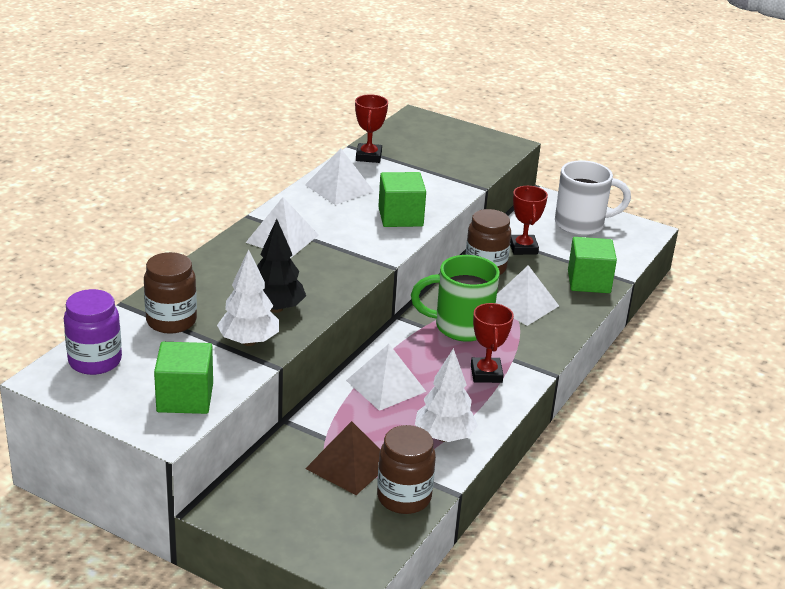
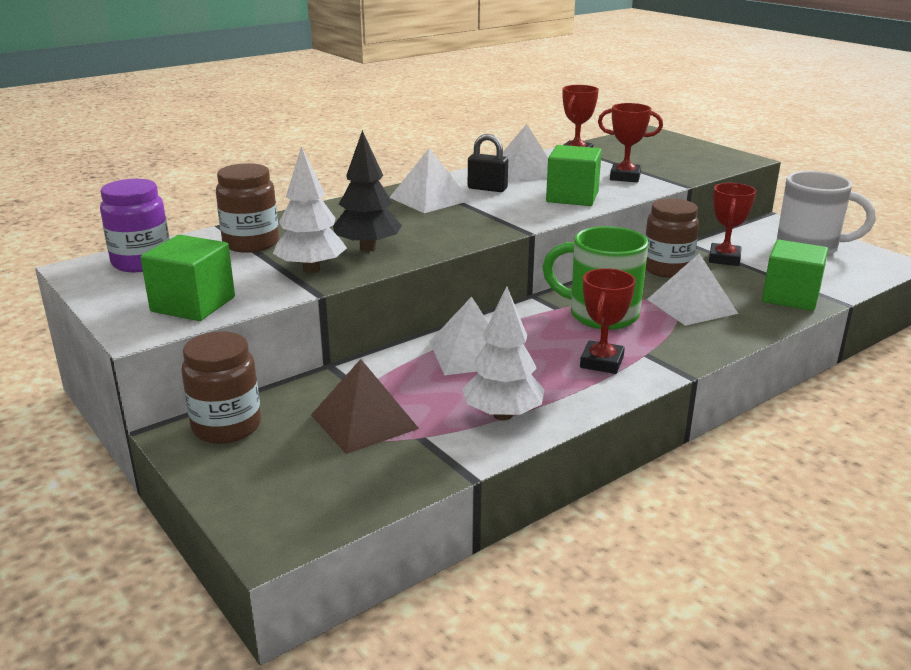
camera: 25 degrees right, 5 degrees down
(322, 217) = (487, 188): none -> black padlock
(404, 497) = (402, 469): brown jar -> brown jar (226, 427)
(428, 183) = (625, 177): none -> red trophy

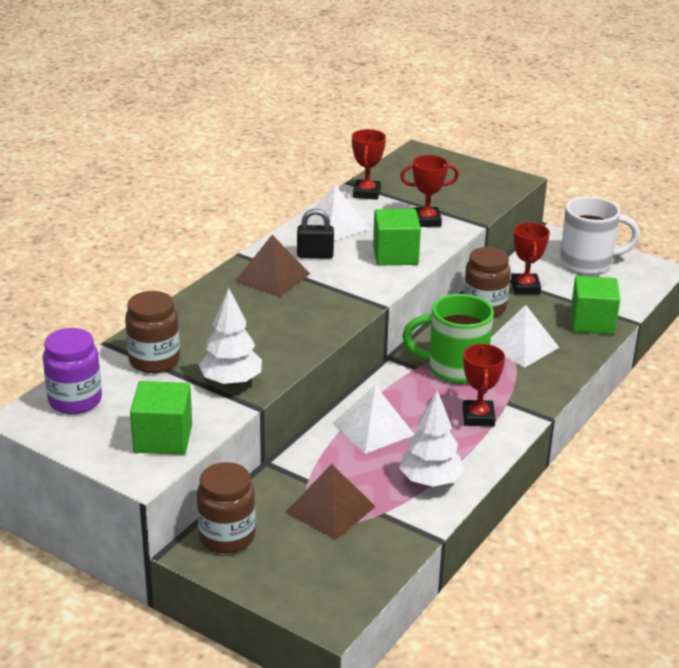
camera: 20 degrees left, 5 degrees up
(367, 248) = (261, 348): black tree -> none
(430, 199) = (272, 277): white pyramid -> brown pyramid

